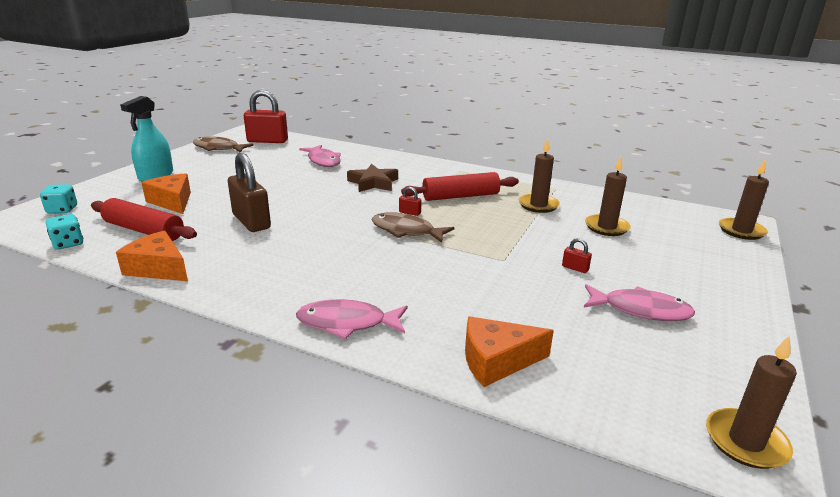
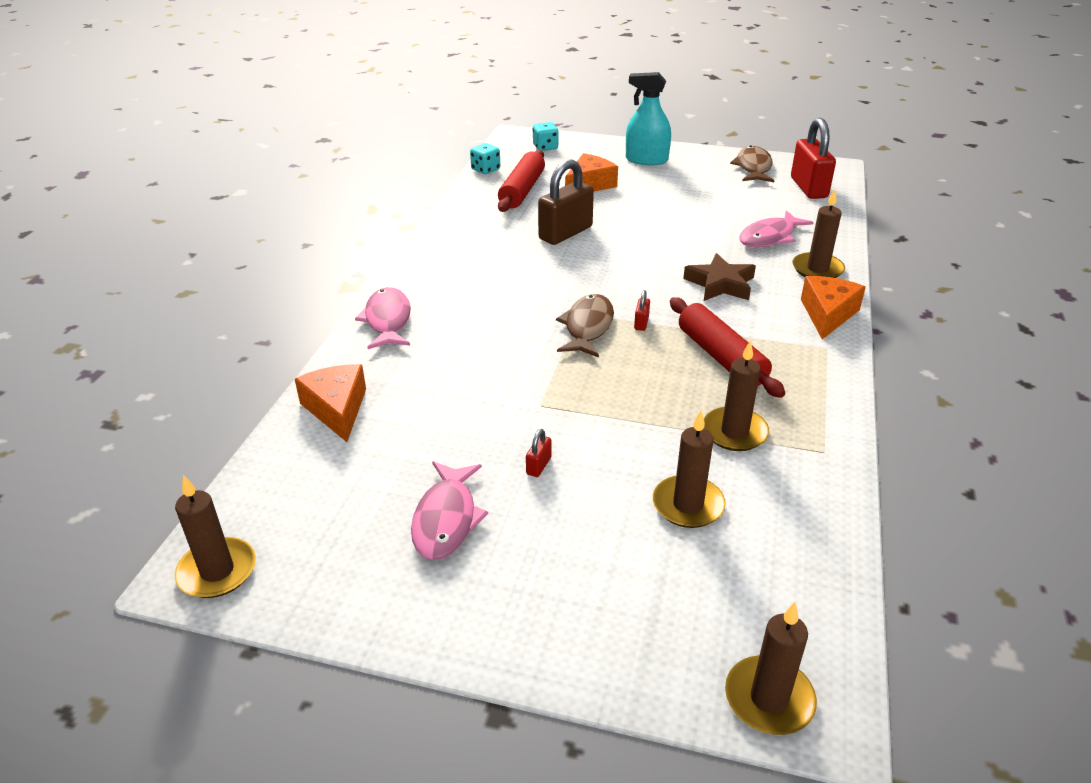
camera: 80 degrees right, 10 degrees up
(158, 268) = (457, 216): orange cheese -> orange cheese (827, 314)
(373, 157) = (817, 269): none -> brown candle

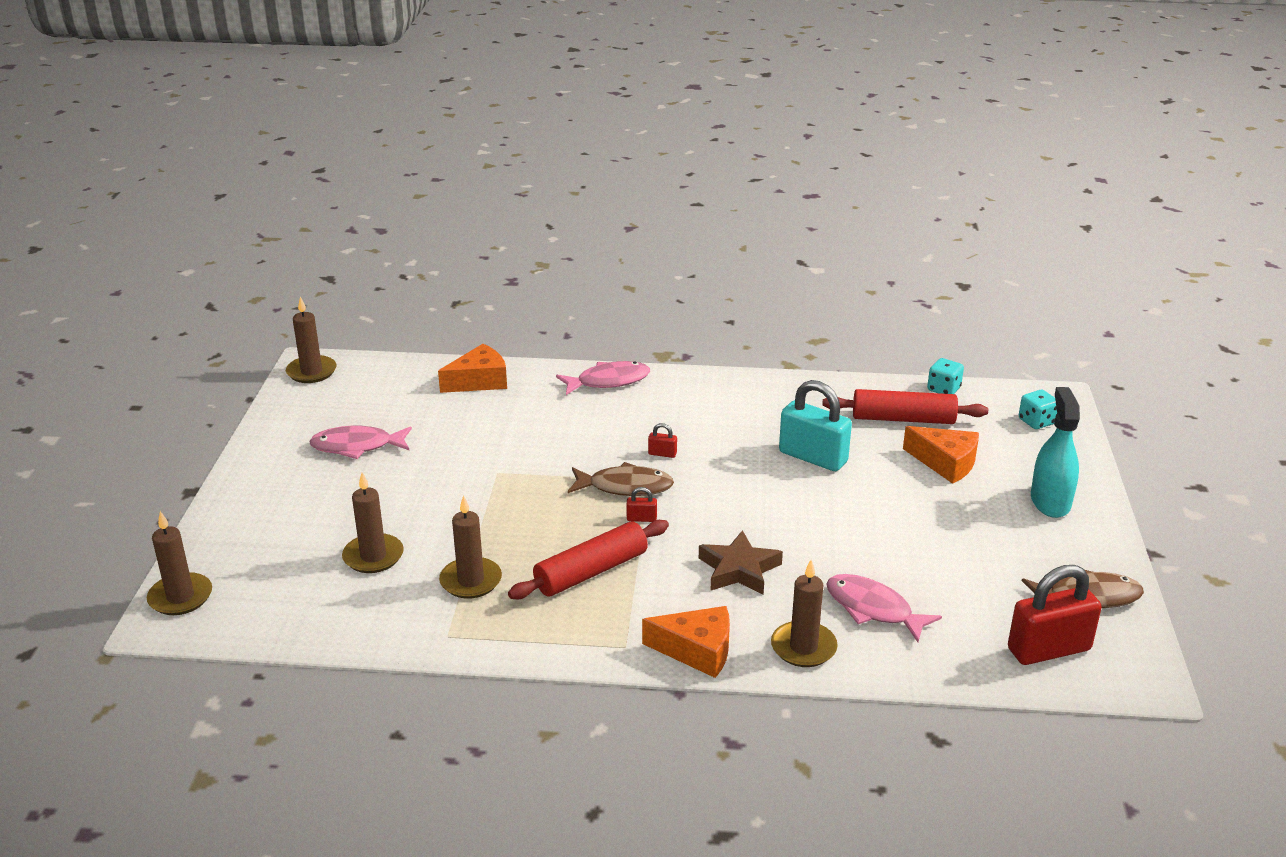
camera: 80 degrees right, 5 degrees down
(539, 466) = (418, 479): red padlock -> red padlock (662, 454)
(565, 233) = (813, 457): brown padlock -> turquoise padlock

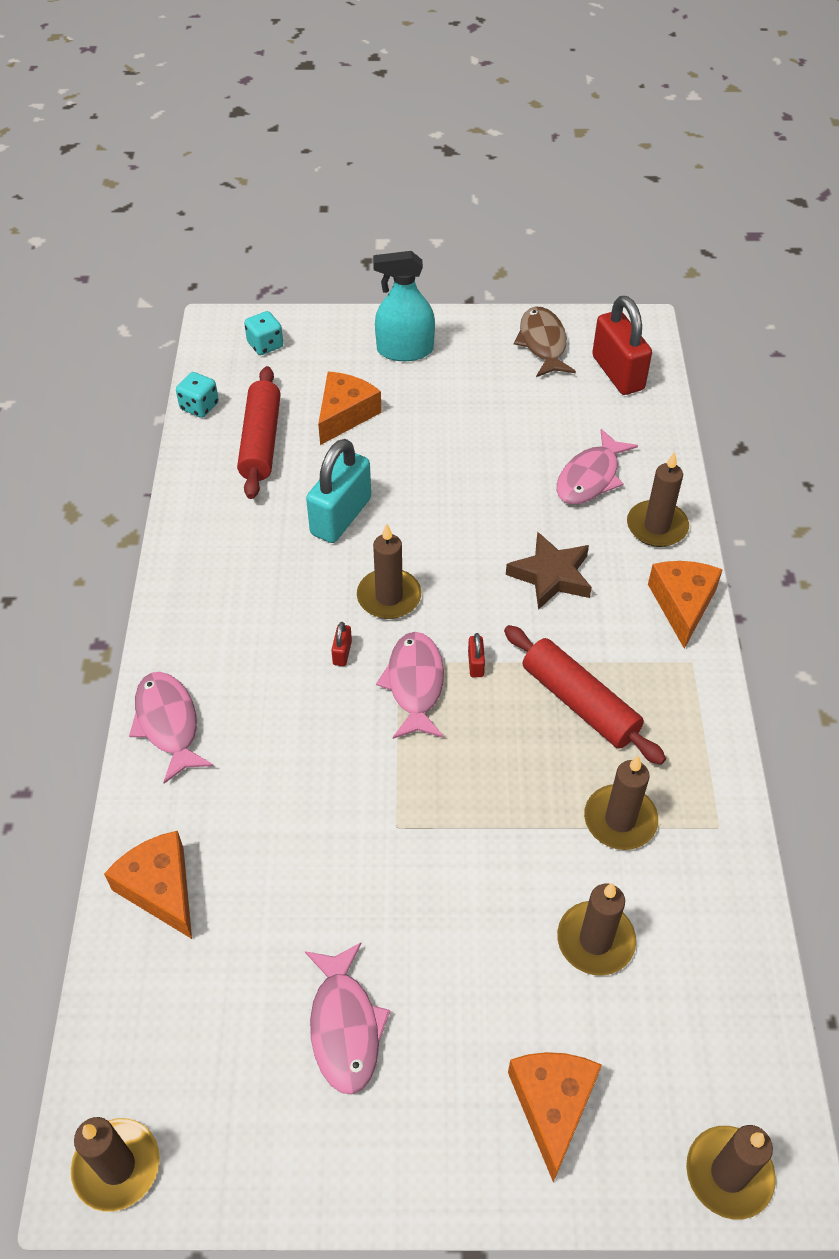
camera: 95 degrees left, 20 degrees up
(265, 525) = (552, 1105): none -> orange cheese
(625, 487) = (415, 684): brown fish -> pink fish
(719, 478) = (389, 597): none -> brown candle

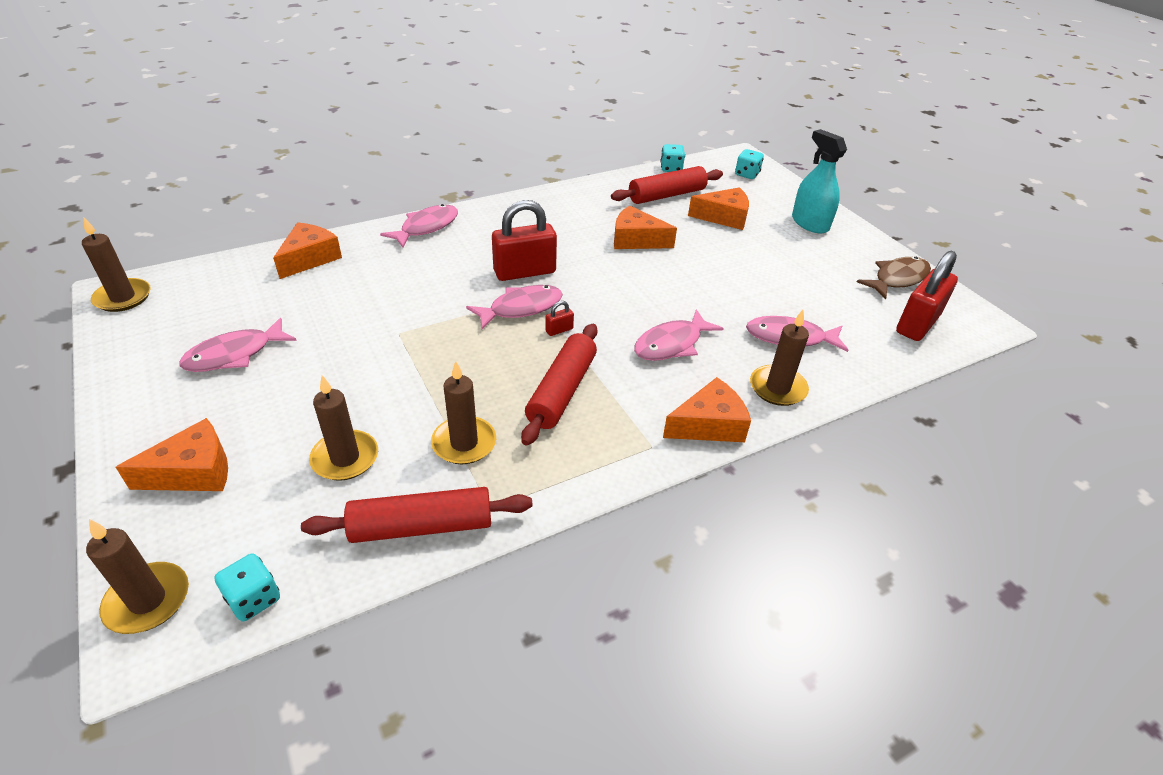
camera: 60 degrees right, 10 degrees down
(341, 516) = (636, 240): turquoise padlock -> orange cheese
(342, 653) = (524, 272): red padlock -> red padlock, size x2.42
(389, 597) = (586, 277): brown candle -> none
(551, 576) = (671, 344): brown star -> pink fish
(721, 894) = (421, 527): none -> red rolling pin
(760, 1069) = (254, 599): none -> turquoise dice

